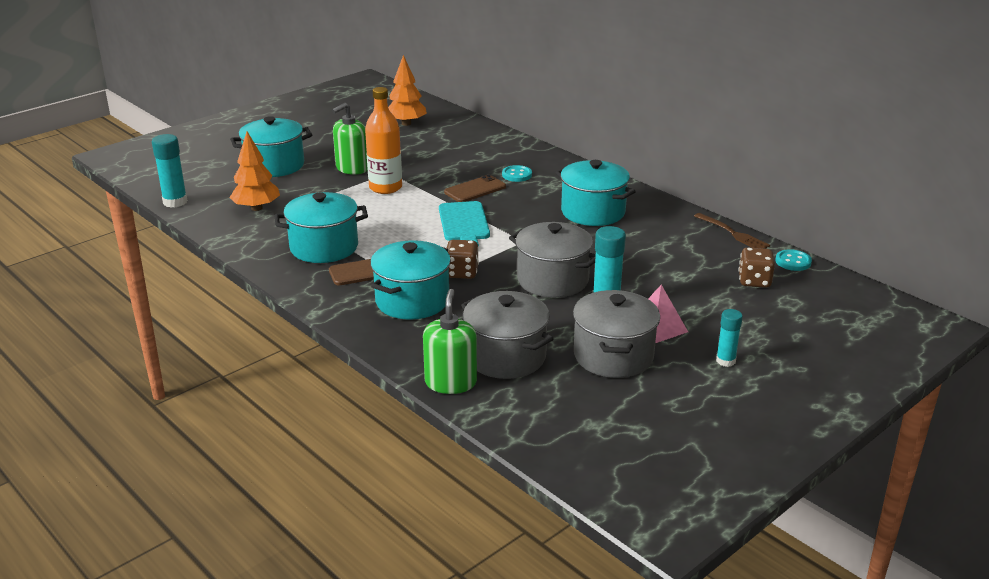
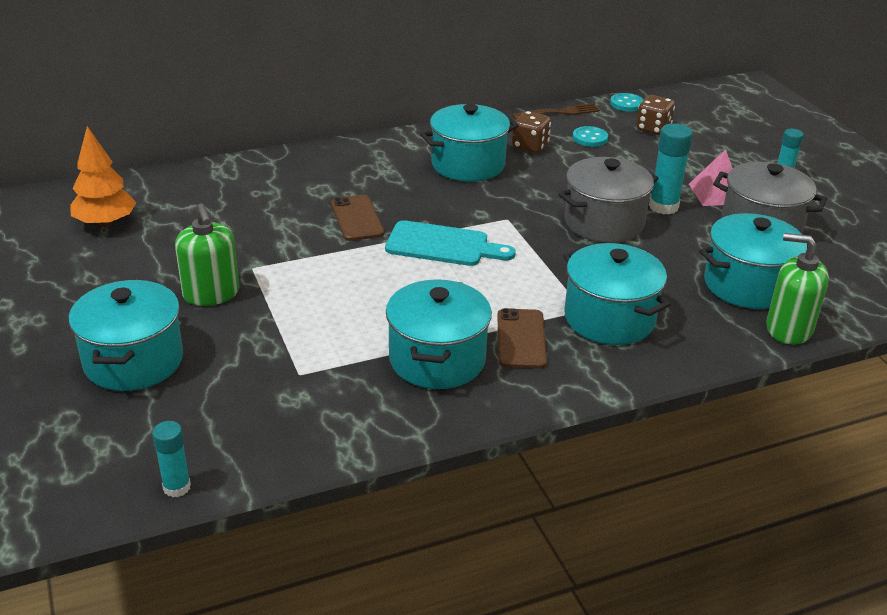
camera: 70 degrees left, 5 degrees up
(175, 202) = (177, 487): turquoise glue stick -> turquoise glue stick, size x0.64
(257, 208) = (271, 401): orange tree -> none
(385, 187) = (297, 279): orange bottle -> none
(462, 273) = (560, 272): brown dice -> brown dice (530, 146)
(505, 357) = (747, 285): grey pot -> turquoise pot
(517, 175) = (340, 184): turquoise button -> turquoise button (590, 138)

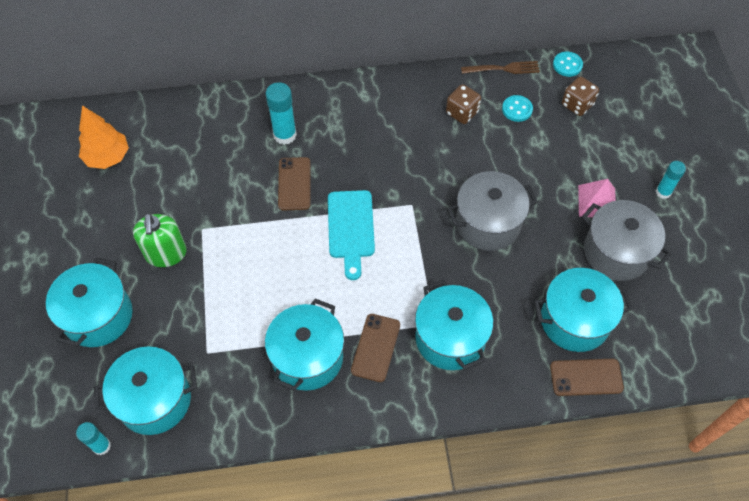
camera: 15 degrees right, 25 degrees up
(442, 245) = (351, 228): turquoise cutting board -> turquoise cutting board turned 60 degrees clockwise
(468, 165) = (402, 129): turquoise pot -> turquoise pot (155, 400)
(663, 206) = (545, 211): turquoise glue stick -> turquoise glue stick (285, 135)
(788, 329) = (586, 377): green soap dispenser -> brown phone

